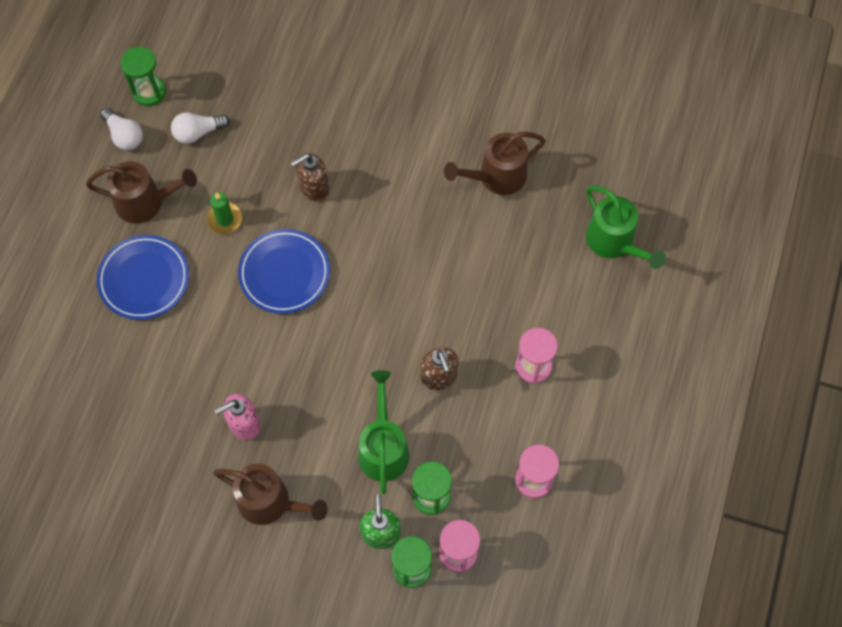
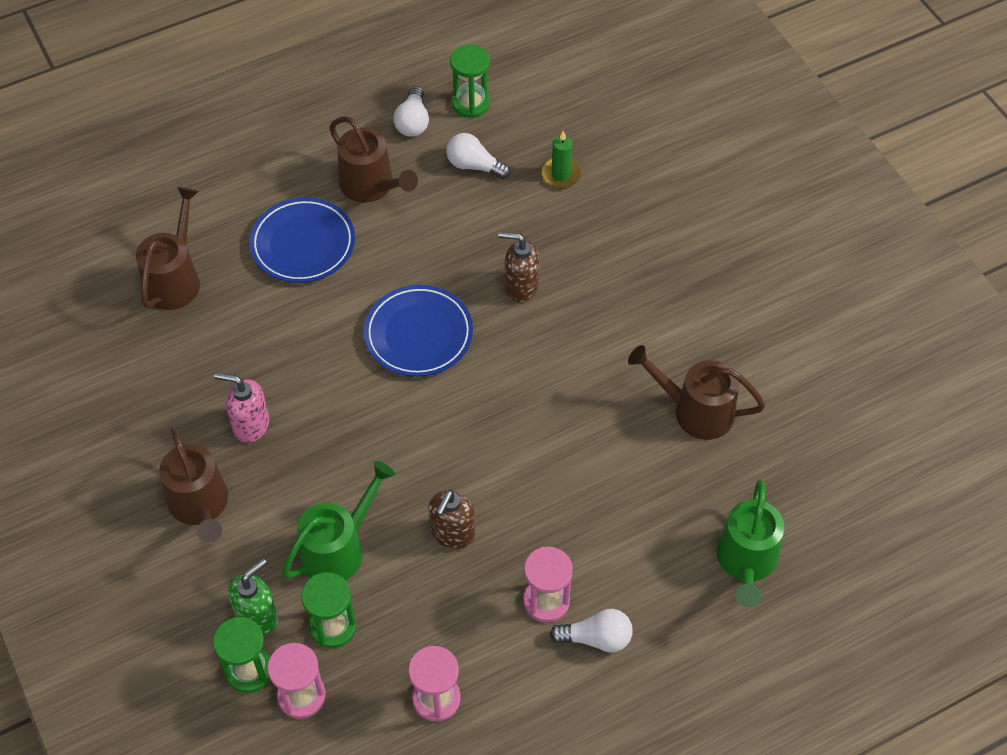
camera: 45 degrees right, 10 degrees down
(84, 376) = (175, 278): none -> brown watering can
(225, 219) = (419, 251): green candle -> green candle (561, 175)
(582, 361) = (596, 638): none -> white light bulb

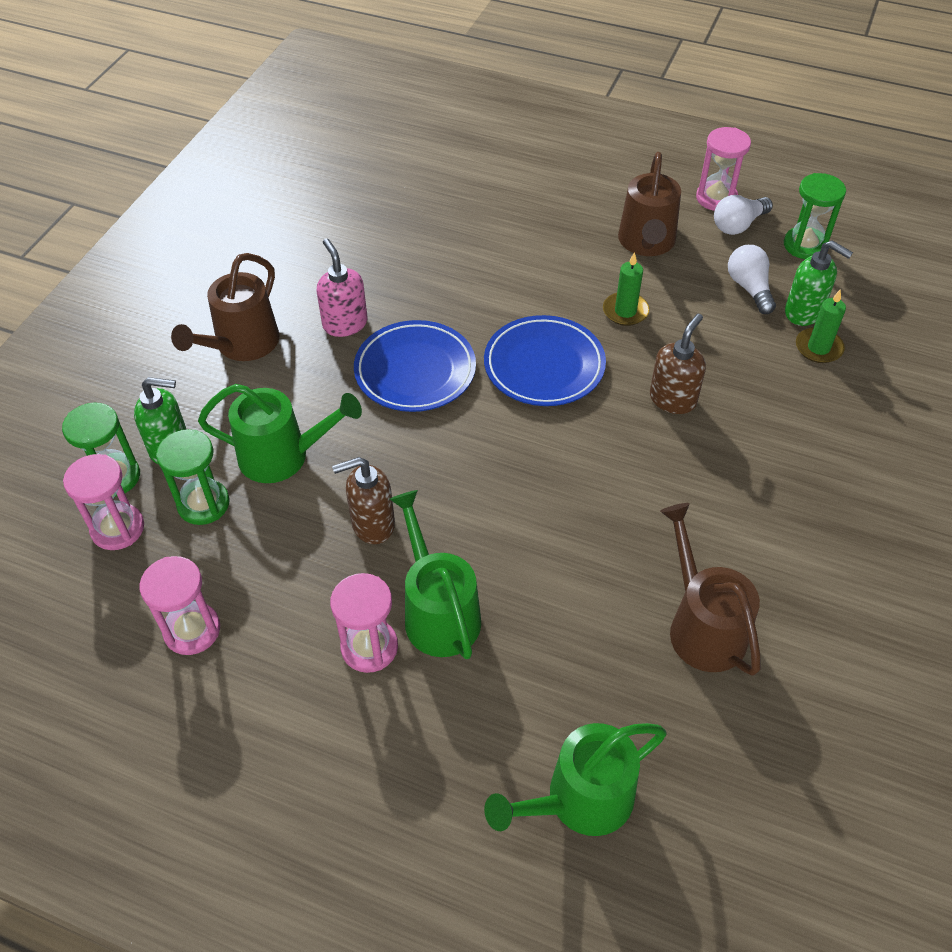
camera: 50 degrees right, 5 degrees down
(175, 278) = (428, 198): brown watering can -> none
(303, 244) = (543, 242): blue plate -> blue plate (415, 371)
(374, 111) = (716, 198): none -> pink hourglass
(420, 250) = (625, 311): none -> green candle
(521, 286) = (673, 399): brown soap dispenser -> brown soap dispenser turned 60 degrees clockwise
(525, 156) = (804, 312): none -> green soap dispenser
(555, 543) = (438, 611): none -> green watering can
(596, 638) = (366, 719): white light bulb -> none

